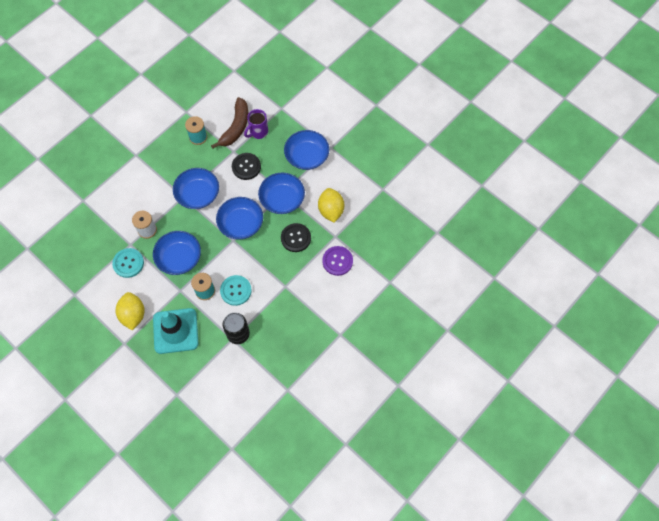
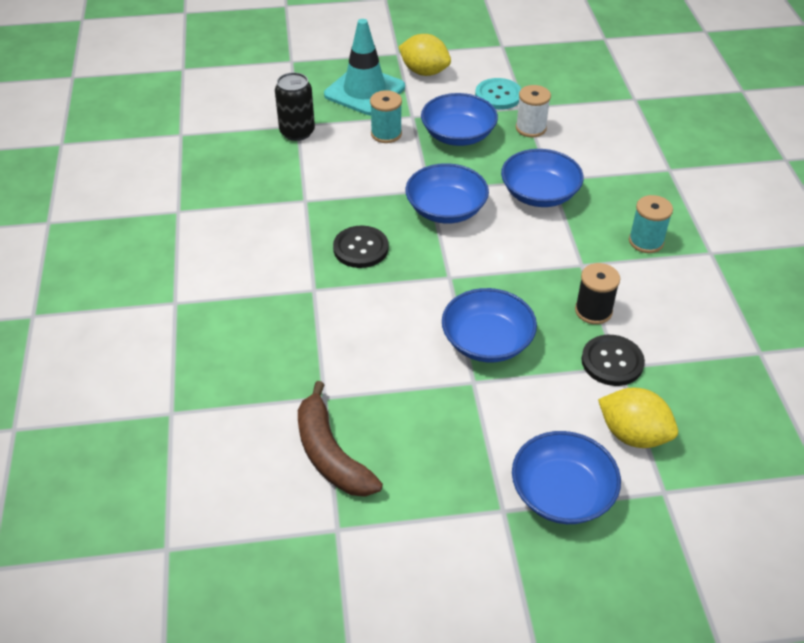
camera: 130 degrees right, 20 degrees down
(236, 127) = (627, 290): brown banana -> brown banana (330, 454)
(236, 290) = (354, 157): turquoise button -> none
(246, 167) = (538, 263): black button -> black button (612, 362)
(258, 132) = (593, 311): purple mug -> black spool
(282, 199) = (439, 270): blue bowl -> blue bowl (562, 493)
(331, 210) = (360, 310): yellow lemon -> yellow lemon (633, 434)
(337, 261) = (274, 268): purple button -> none

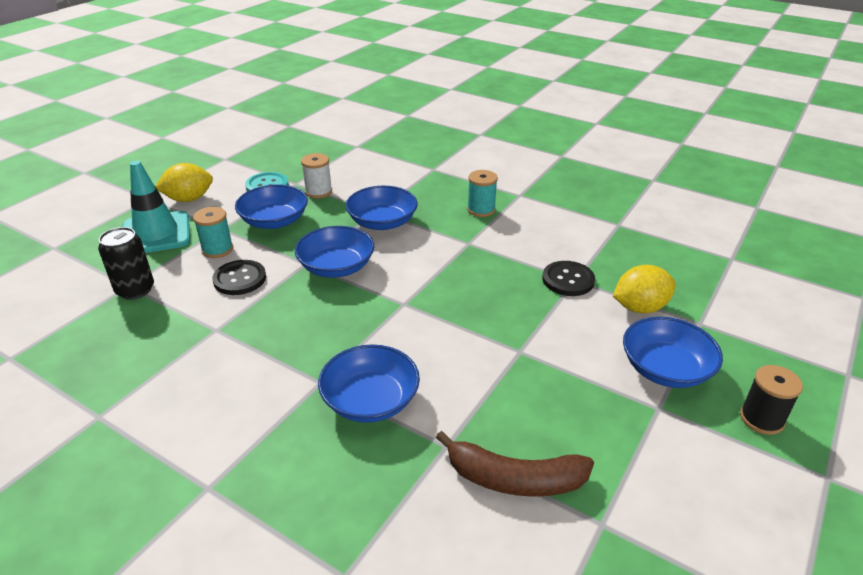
camera: 50 degrees left, 10 degrees down
(360, 248) = (313, 330): black button -> black button (240, 279)
(487, 341) = (488, 322): blue bowl -> blue bowl (370, 400)
(593, 311) = (515, 262): black spool -> black spool (761, 419)

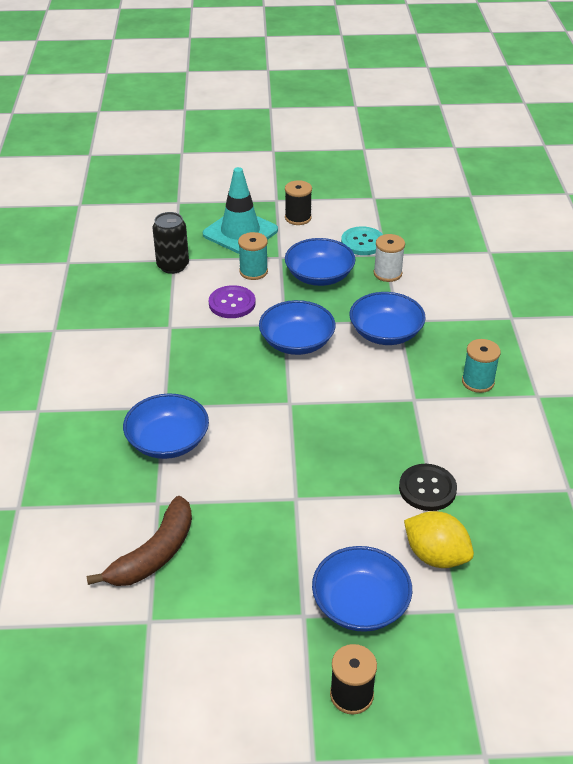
camera: 55 degrees right, 5 degrees up
(189, 199) = (298, 218): yellow lemon -> black spool
(240, 279) = (232, 303): black button -> purple button
(514, 479) = (154, 554): brown banana -> brown banana turned 120 degrees counterclockwise

